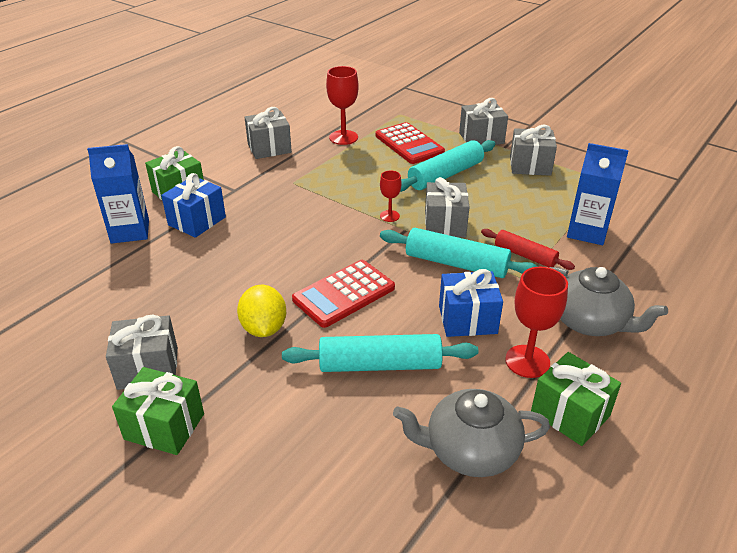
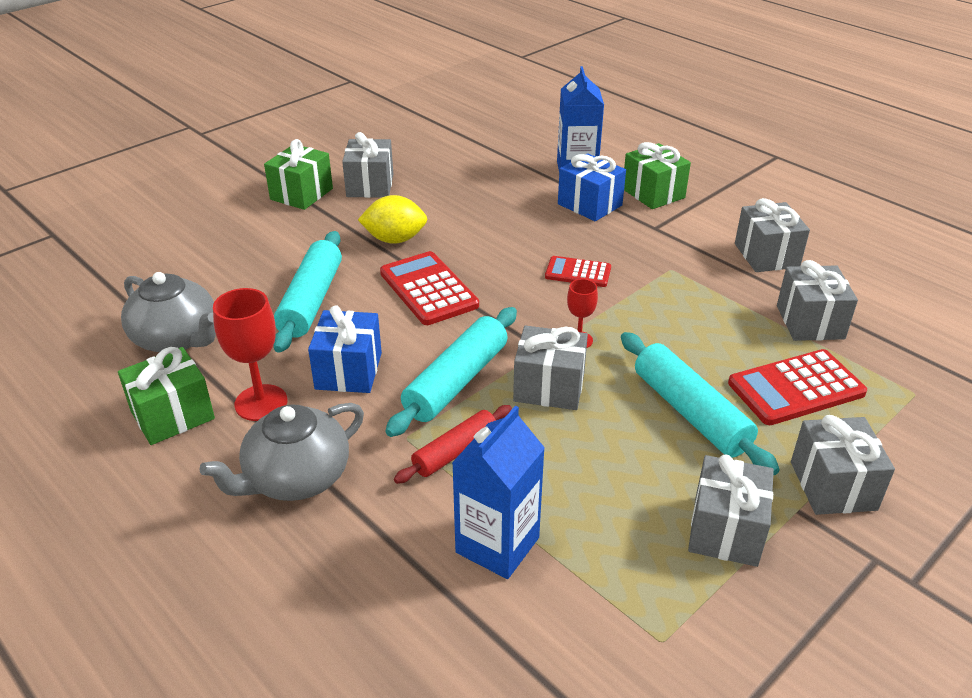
camera: 100 degrees right, 0 degrees up
(304, 221) = (578, 272): none -> red calculator
(343, 137) = (810, 322): red goblet -> grey gift
(470, 450) = (177, 338): grey teapot -> grey teapot turned 120 degrees clockwise

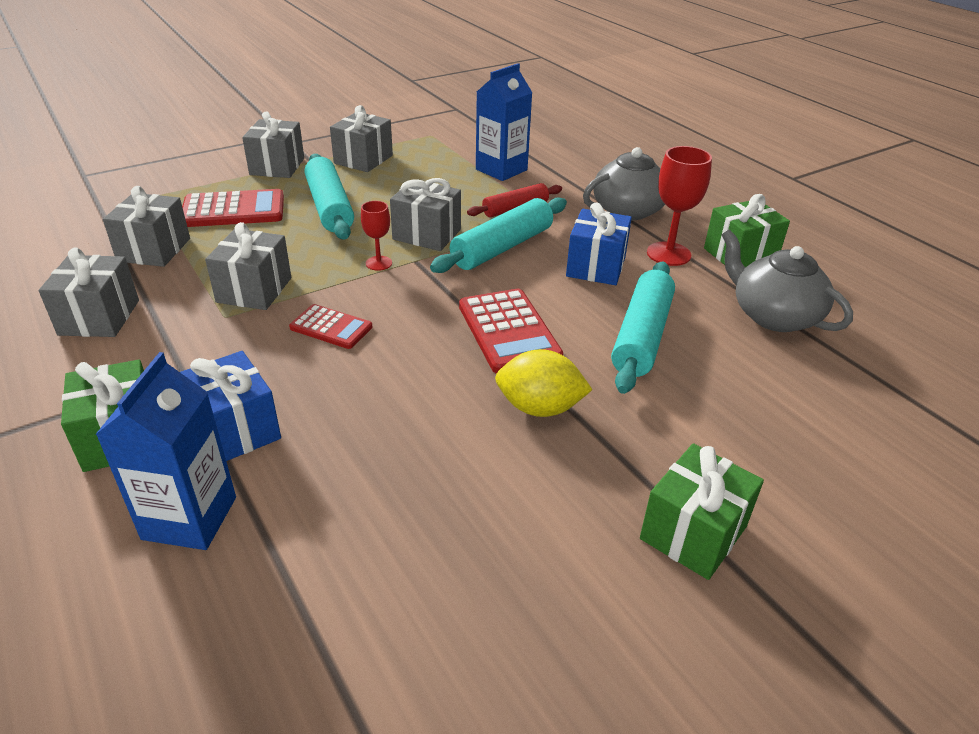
camera: 170 degrees left, 0 degrees up
(370, 185) = (572, 536): grey gift -> grey gift (254, 290)

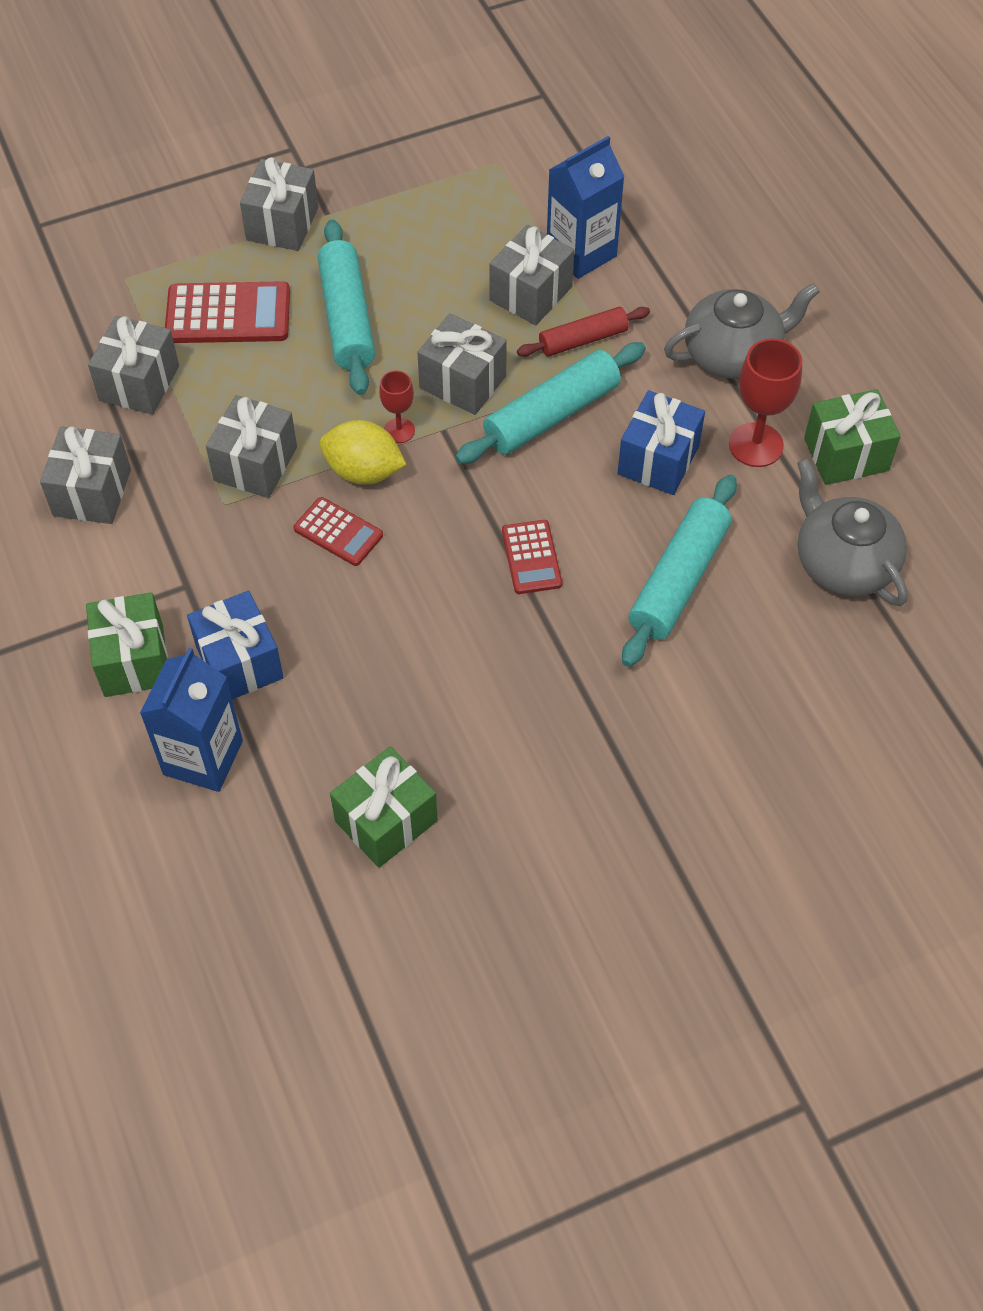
camera: 10 degrees right, 20 degrees up
(363, 159) = (397, 215): grey gift -> grey gift (531, 293)
(509, 331) = (531, 557): red calculator -> red calculator, size x0.61
(539, 408) = (542, 668): yellow lemon -> yellow lemon (363, 471)
(693, 532) = (650, 827): green gift -> green gift (386, 821)

